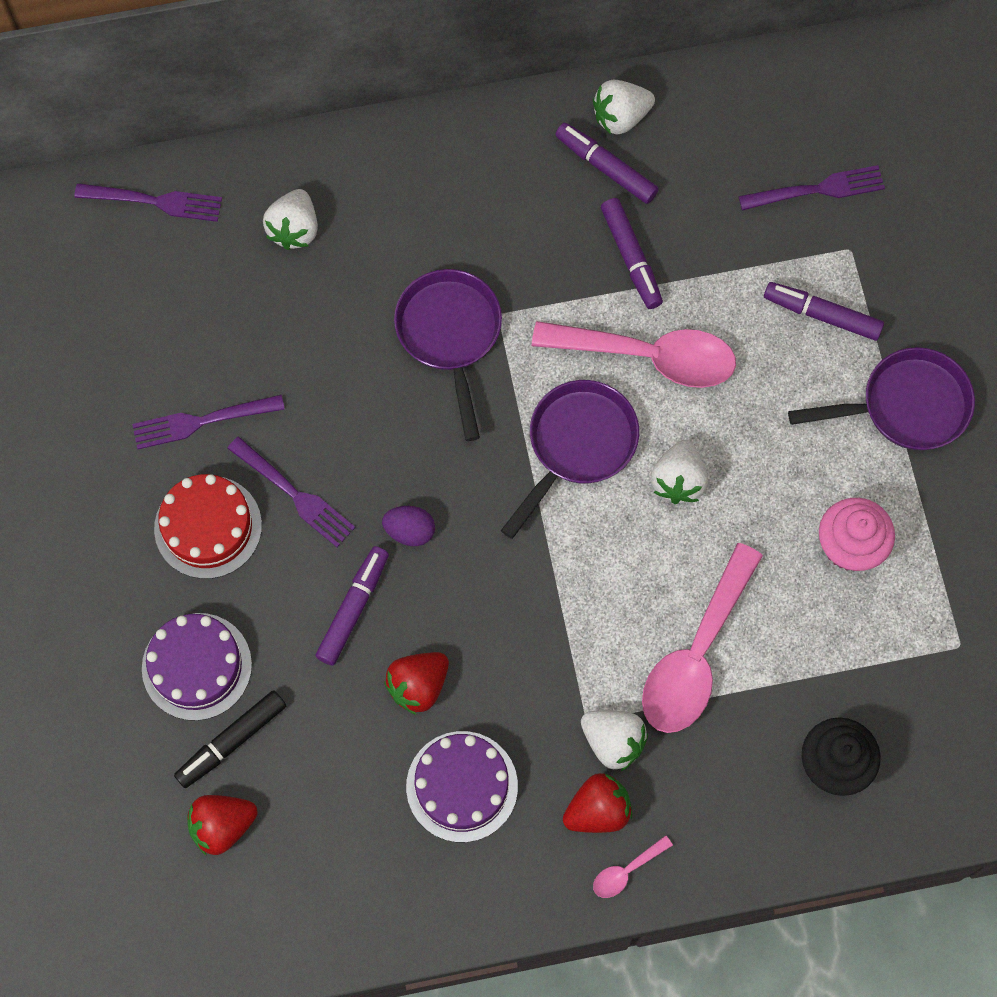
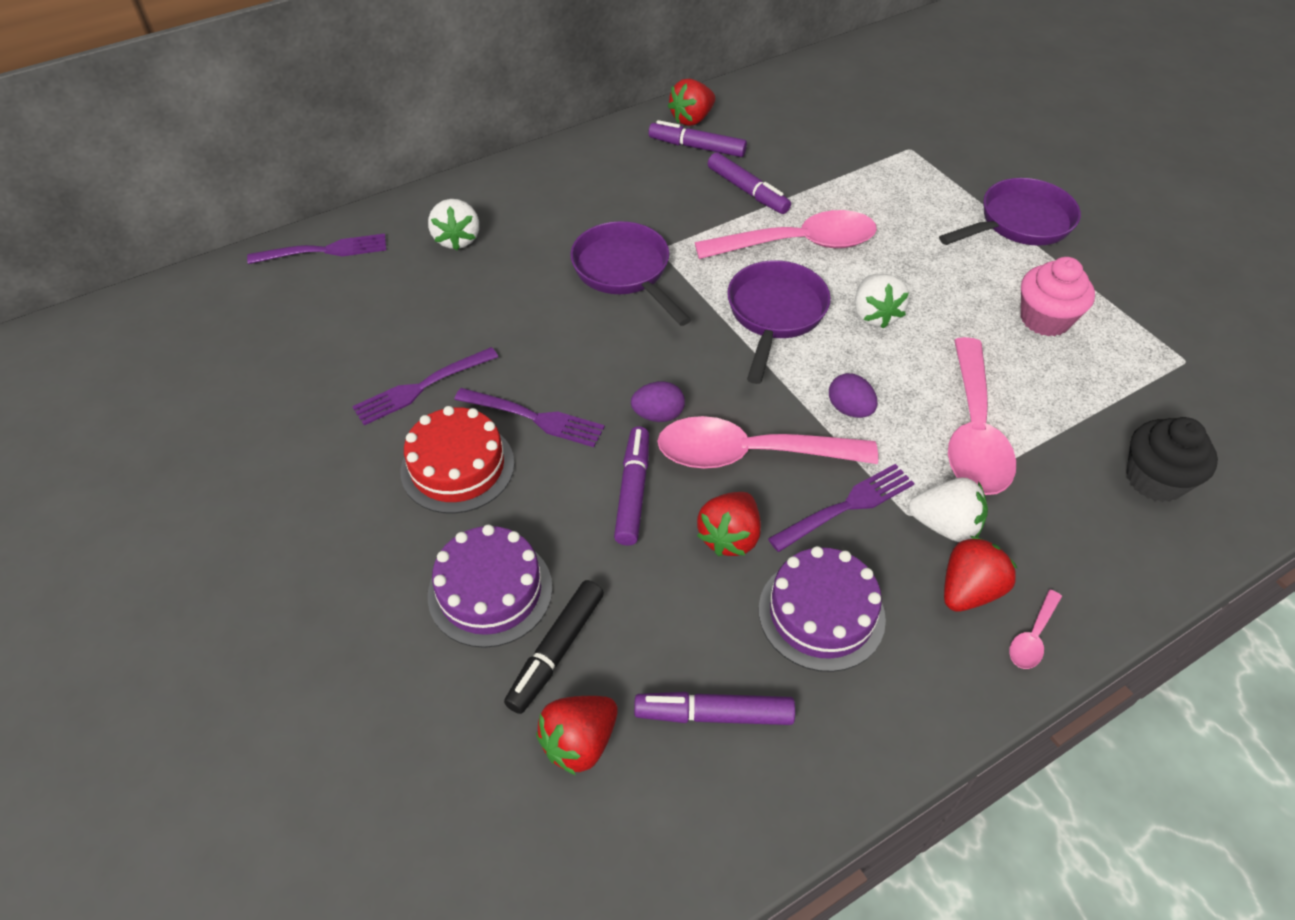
camera: 20 degrees left, 20 degrees down
(474, 605) = (749, 454): none -> pink spoon
(593, 587) = (849, 409): none -> purple egg
(621, 117) = (692, 119): white strawberry -> red strawberry
(818, 189) = (863, 123): purple fork -> purple fork (847, 506)
(822, 315) = (916, 187): purple marker -> purple marker (714, 714)

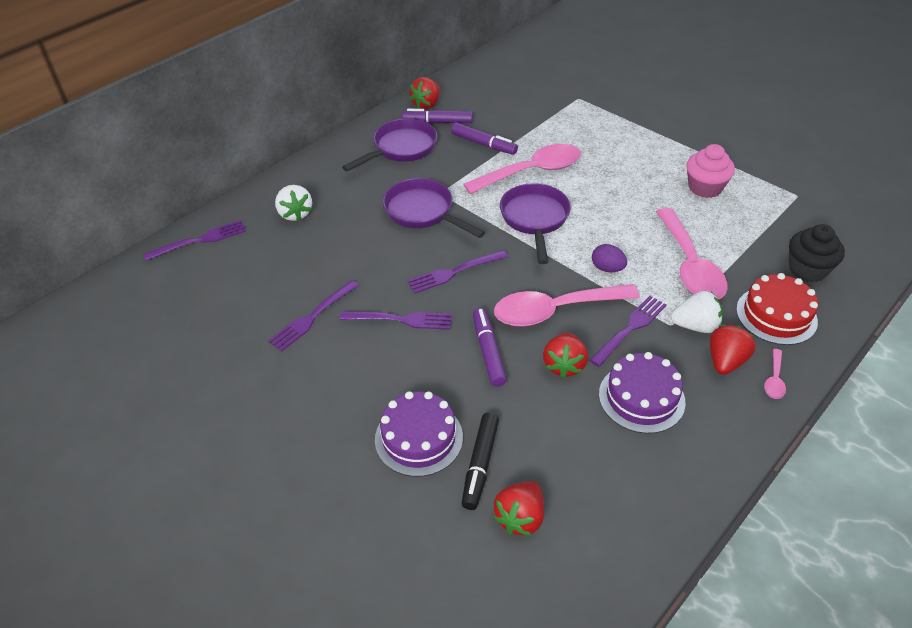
camera: 15 degrees left, 5 degrees down
(457, 467) = (361, 363): red cake -> red cake (776, 315)
(632, 367) = (454, 272): none -> purple fork
(658, 415) = (484, 299): purple egg -> none
(714, 714) = (599, 476): purple marker -> none
(875, 315) = (599, 206): white strawberry -> none
(1019, 223) = (665, 132): purple pan -> purple pan (401, 148)

